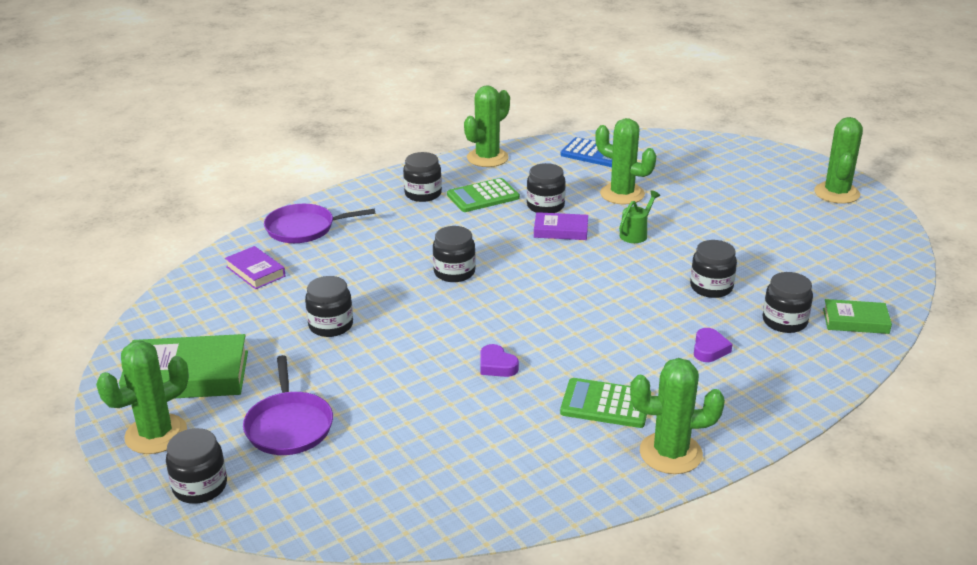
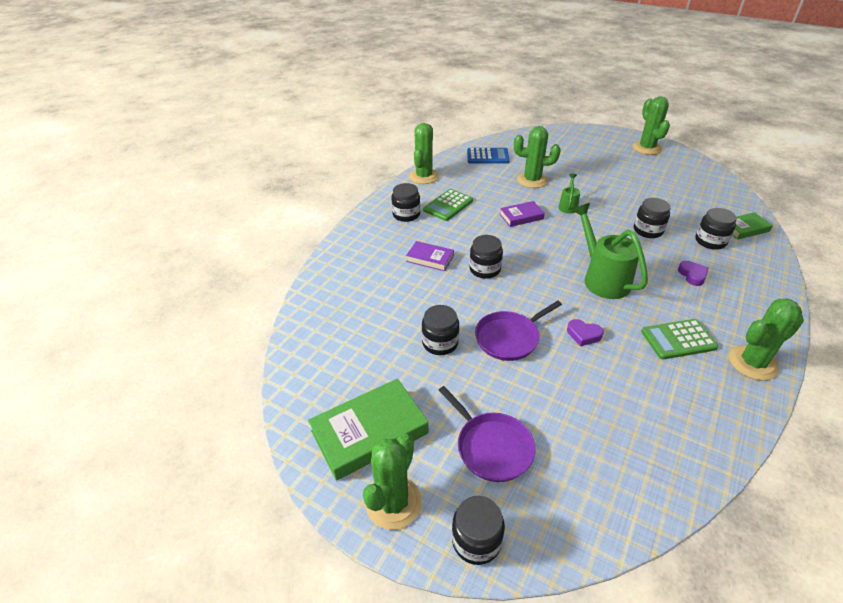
camera: 25 degrees left, 10 degrees up
(255, 271) = (341, 315): purple book -> purple book (430, 259)
(304, 228) = (346, 266): purple pan -> purple pan (509, 338)
(545, 206) = (494, 201): black jar -> none
(586, 319) = (602, 278): none -> green watering can

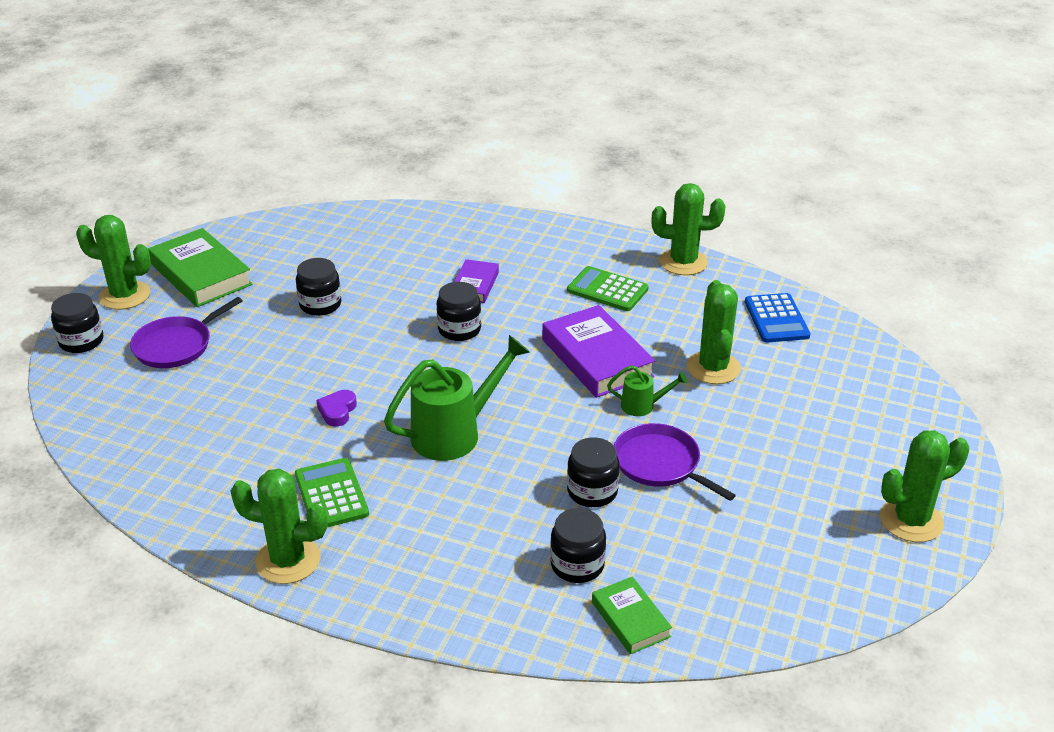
camera: 80 degrees right, 5 degrees down
(406, 214) = (573, 257): black jar -> none
(509, 338) = (330, 353): purple pan -> purple pan (660, 464)
(521, 216) = (596, 358): purple book -> purple book, size x1.79
(692, 275) = (476, 528): purple heart -> none
(752, 363) = (288, 560): green cactus -> green cactus turned 45 degrees counterclockwise

